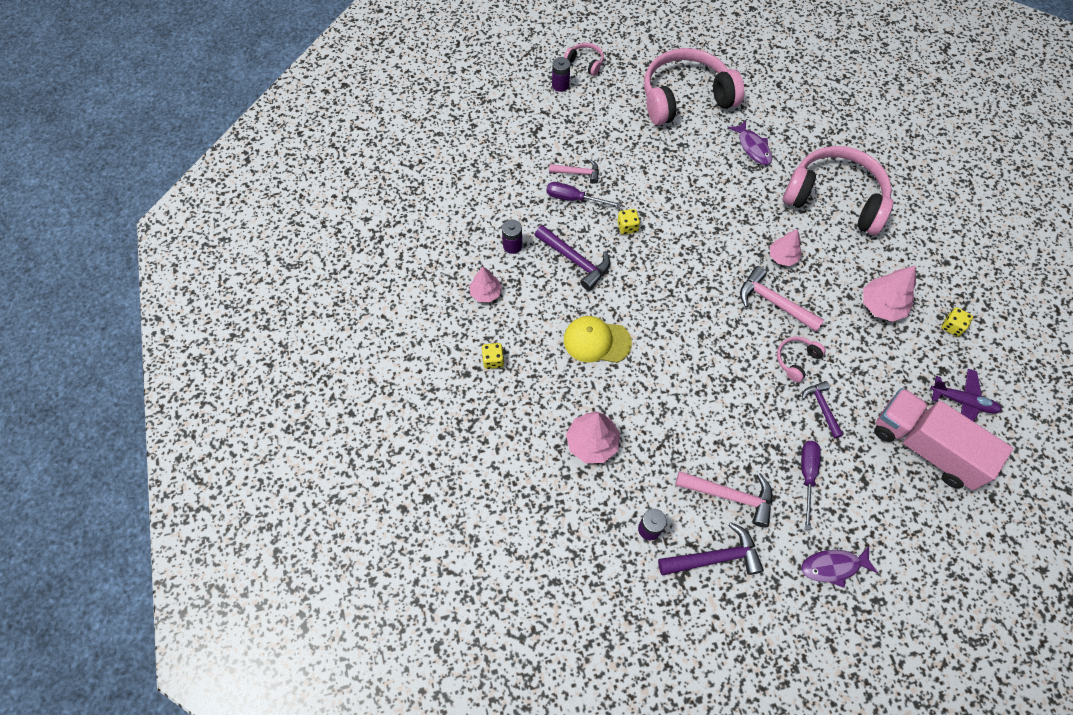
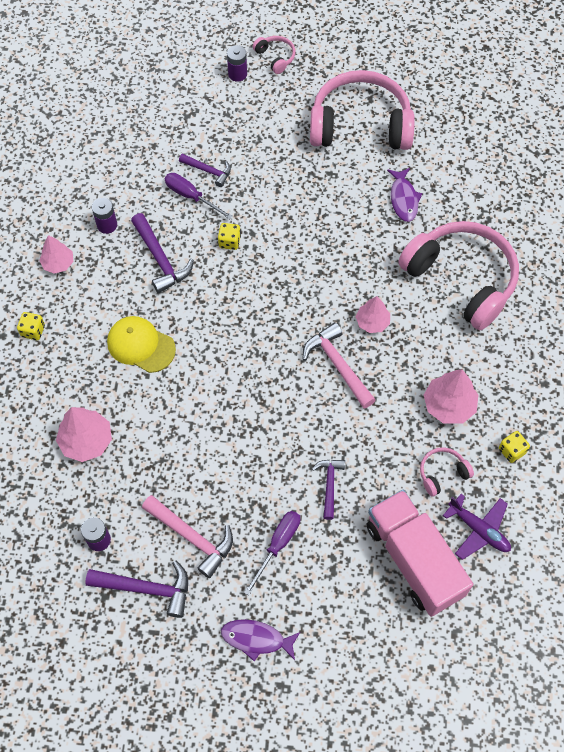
camera: 20 degrees right, 0 degrees up
(577, 173) = (208, 171): pink hammer -> purple hammer
(796, 360) = (329, 430): pink headphones -> pink headphones (442, 473)

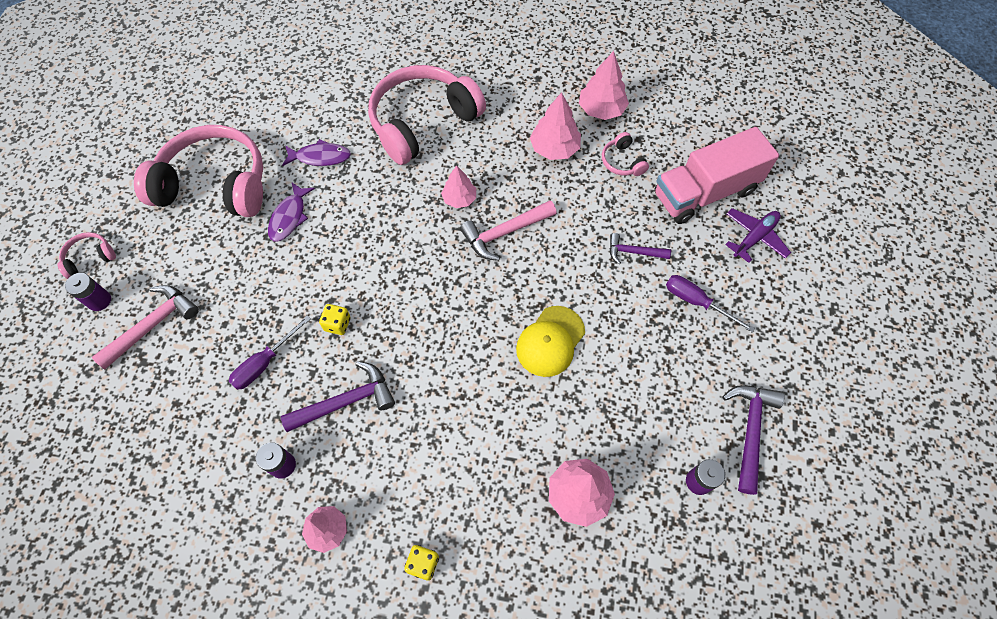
camera: 85 degrees left, 0 degrees up
(141, 345) = (459, 428): yellow cap -> yellow cap (550, 341)
(192, 537) = (691, 382): pink hammer -> pink hammer (153, 325)
(208, 171) = (233, 341): purple hammer -> none
(256, 639) = (791, 328): purple fish -> purple fish (289, 217)
(360, 125) = (215, 184): pink headphones -> pink headphones turned 90 degrees clockwise
(478, 529) = (675, 142): purple plane -> purple plane (754, 238)
(511, 451) = (601, 110): yellow dice -> pink tree

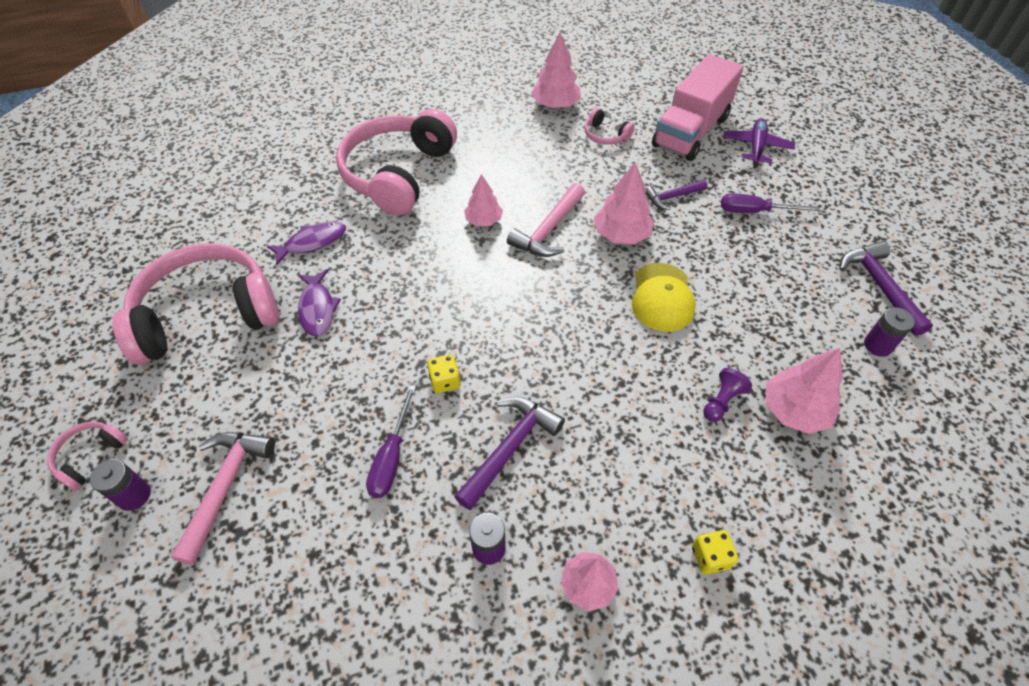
camera: 30 degrees left, 10 degrees down
(527, 454) = (721, 401): none -> purple pawn
(554, 148) = (539, 148): pink tree -> pink tree (621, 234)

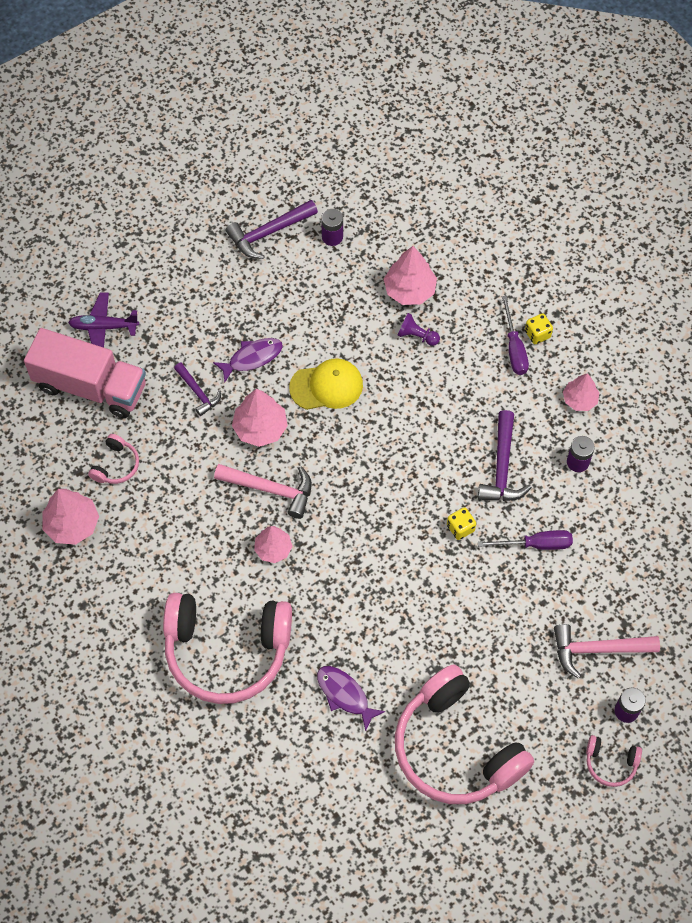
camera: 105 degrees left, 10 degrees up
(317, 308) = (420, 656): purple fish -> purple fish (252, 358)
(510, 448) = (502, 467): purple hammer -> purple hammer turned 105 degrees counterclockwise
(754, 211) = (200, 324): purple screwdriver -> purple screwdriver (514, 348)

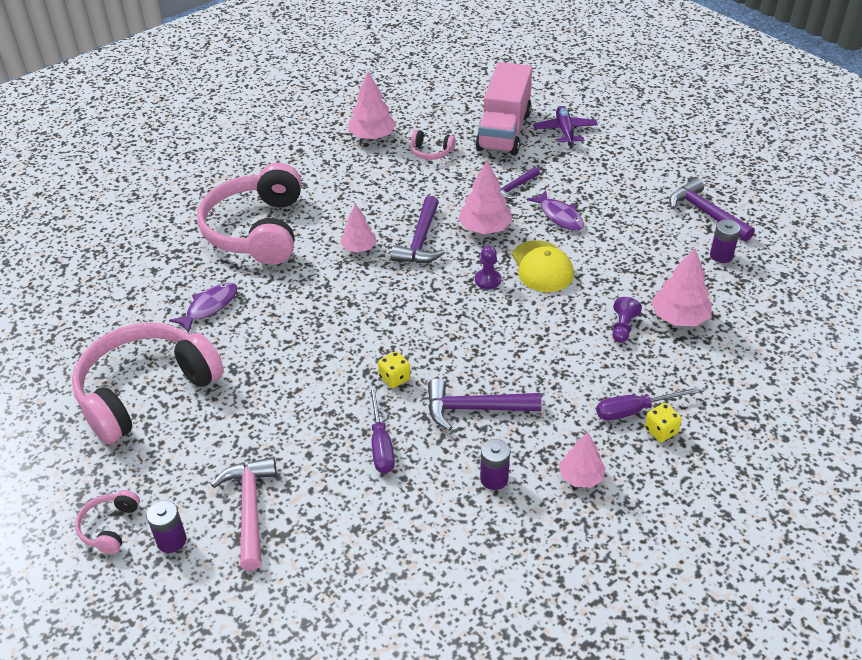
camera: 85 degrees right, 20 degrees down
(270, 490) = (420, 241): pink hammer -> purple hammer
(339, 436) = (487, 280): none -> purple pawn

